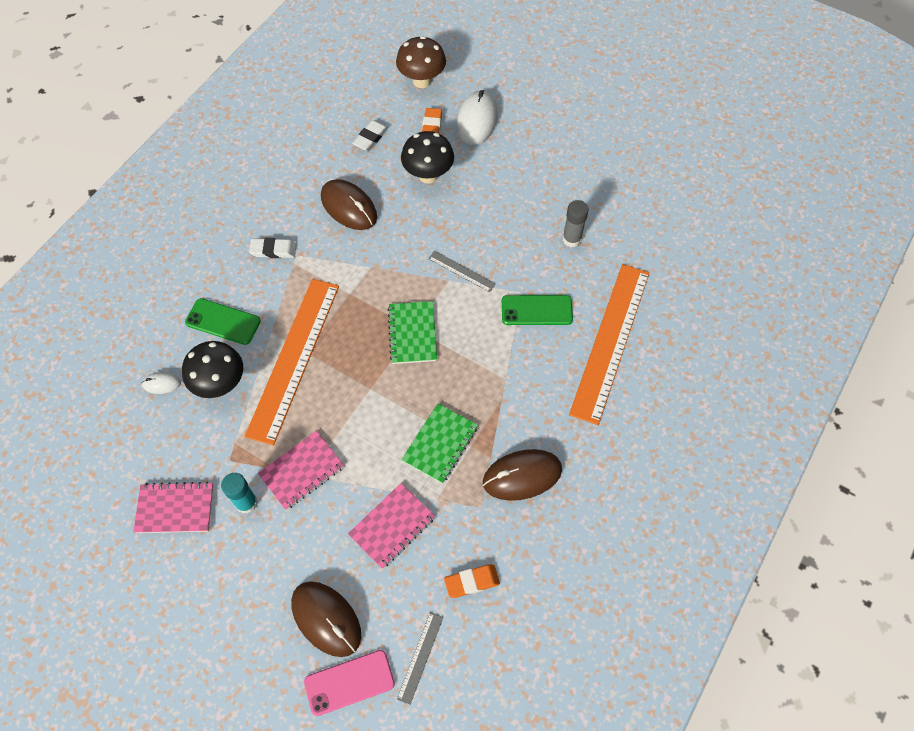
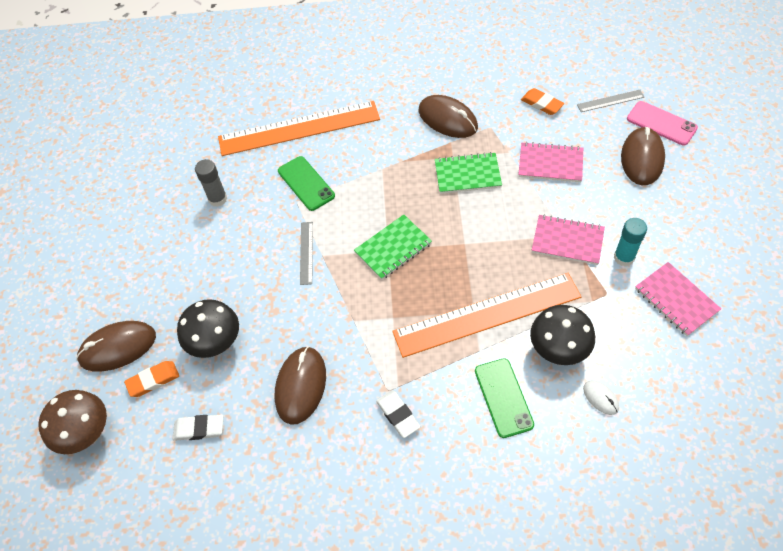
camera: 120 degrees left, 5 degrees down
(477, 120) = (118, 347): white mouse -> brown mouse

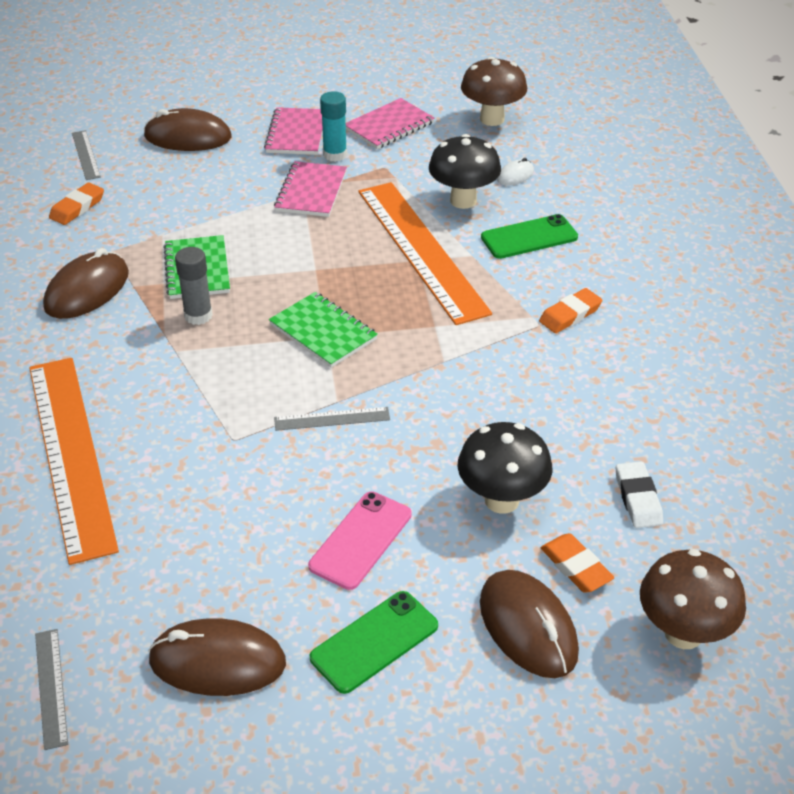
camera: 100 degrees left, 15 degrees down
(145, 139) = (50, 687): none -> grey ruler
(218, 199) = (219, 542): grey glue stick -> grey glue stick (198, 315)
(301, 386) = (550, 402): brown mouse -> brown mouse (217, 662)
(306, 183) = (196, 432): green phone -> green phone (374, 642)
(398, 415) = (570, 315): white eraser -> orange eraser
(550, 164) = (187, 202): pink notebook -> pink notebook (296, 133)
(661, 123) = (133, 121): pink phone -> pink phone (360, 540)
(700, 388) = (492, 119): none -> brown mushroom

